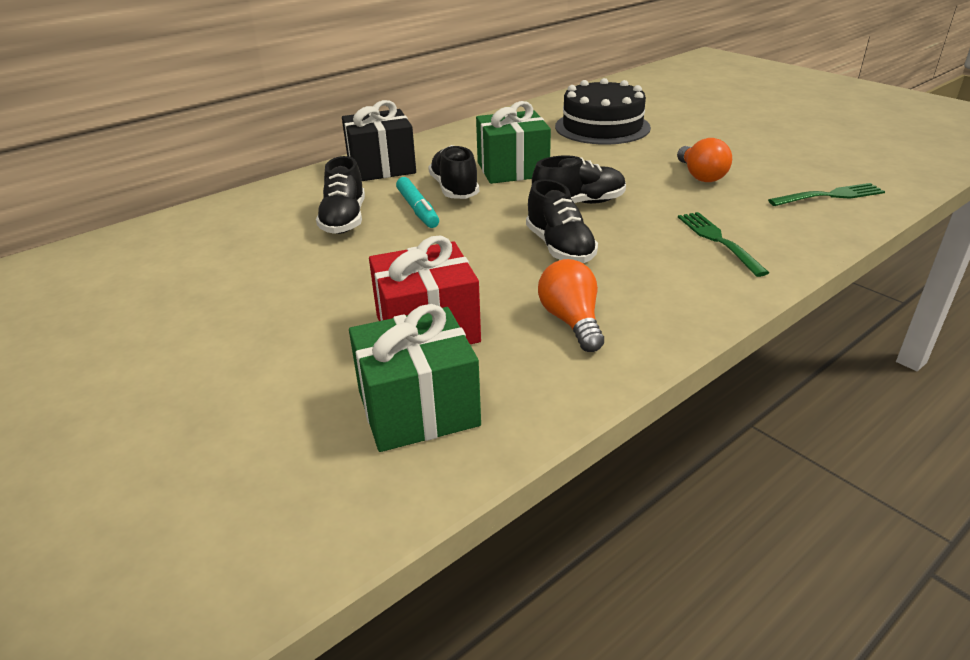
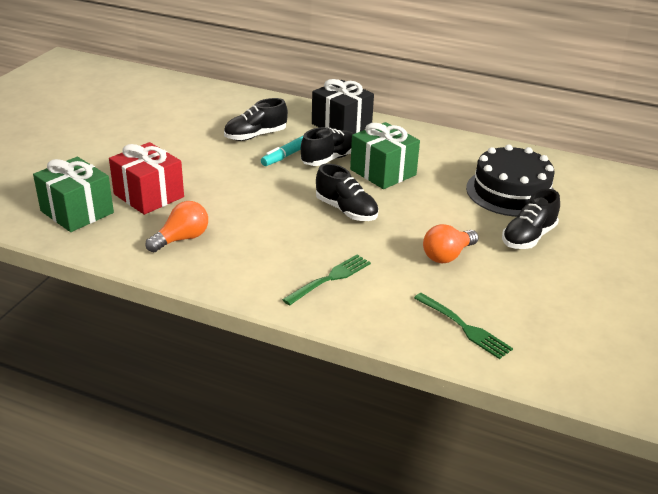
camera: 60 degrees right, 0 degrees up
(559, 248) = (272, 216): black shoe -> black shoe (528, 237)

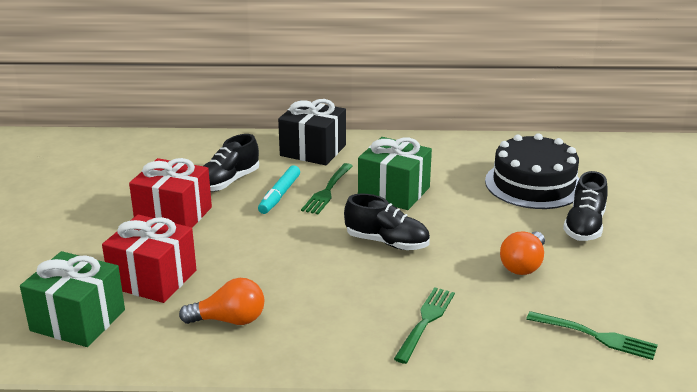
camera: 20 degrees left, 5 degrees down
(181, 239) = (229, 320): orange light bulb -> orange light bulb turned 60 degrees clockwise
(197, 152) = (173, 215): none -> red gift
(329, 159) = (327, 190): black shoe -> green fork

